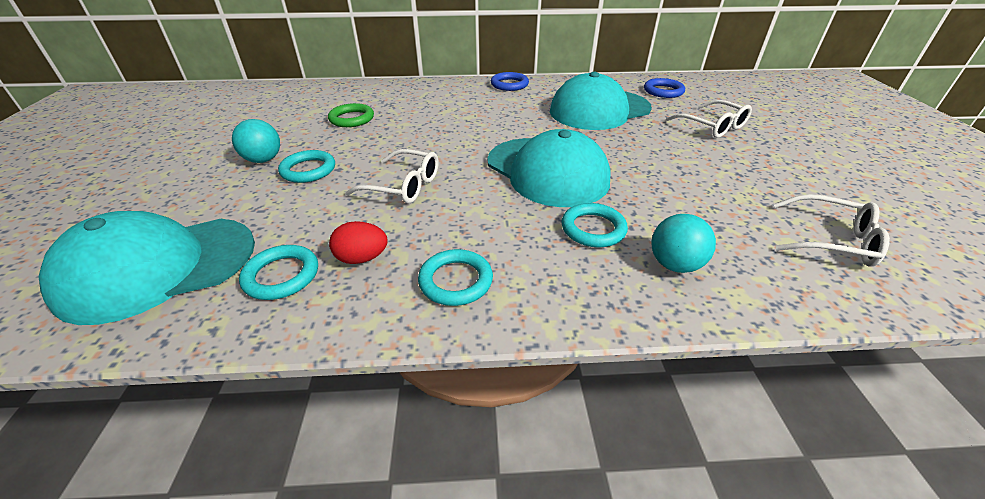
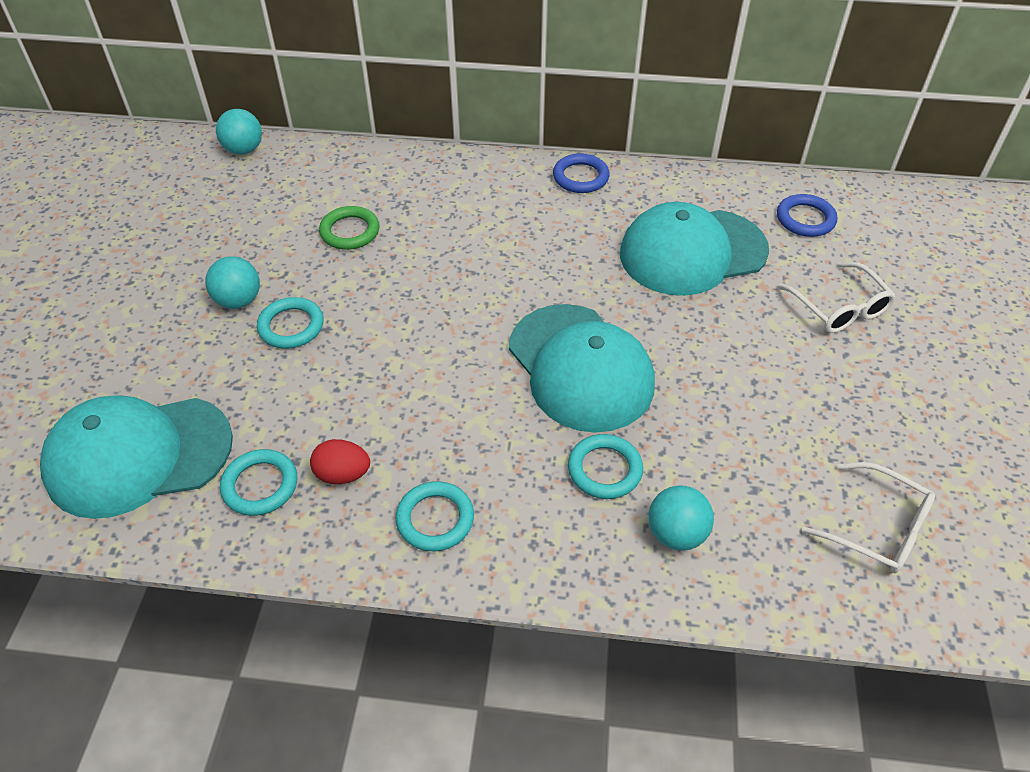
camera: 10 degrees right, 10 degrees up
(270, 88) = (244, 150): none -> turquoise ball
(404, 186) = (401, 370): white glasses -> none

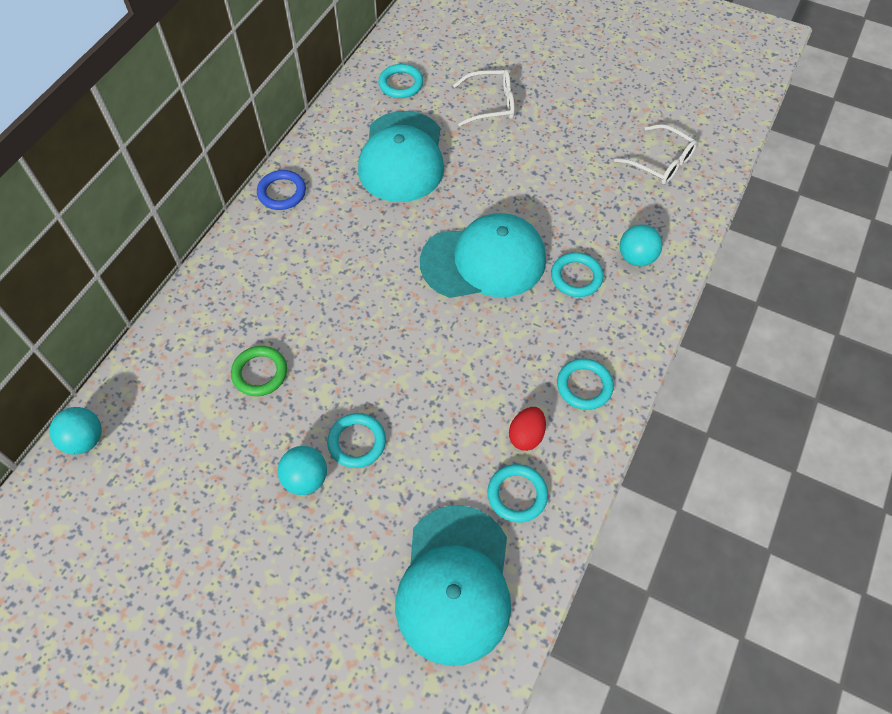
camera: 70 degrees left, 10 degrees up
(805, 219) = (401, 84): blue ring -> turquoise ring
(878, 528) = (661, 162): white glasses -> white glasses turned 75 degrees clockwise

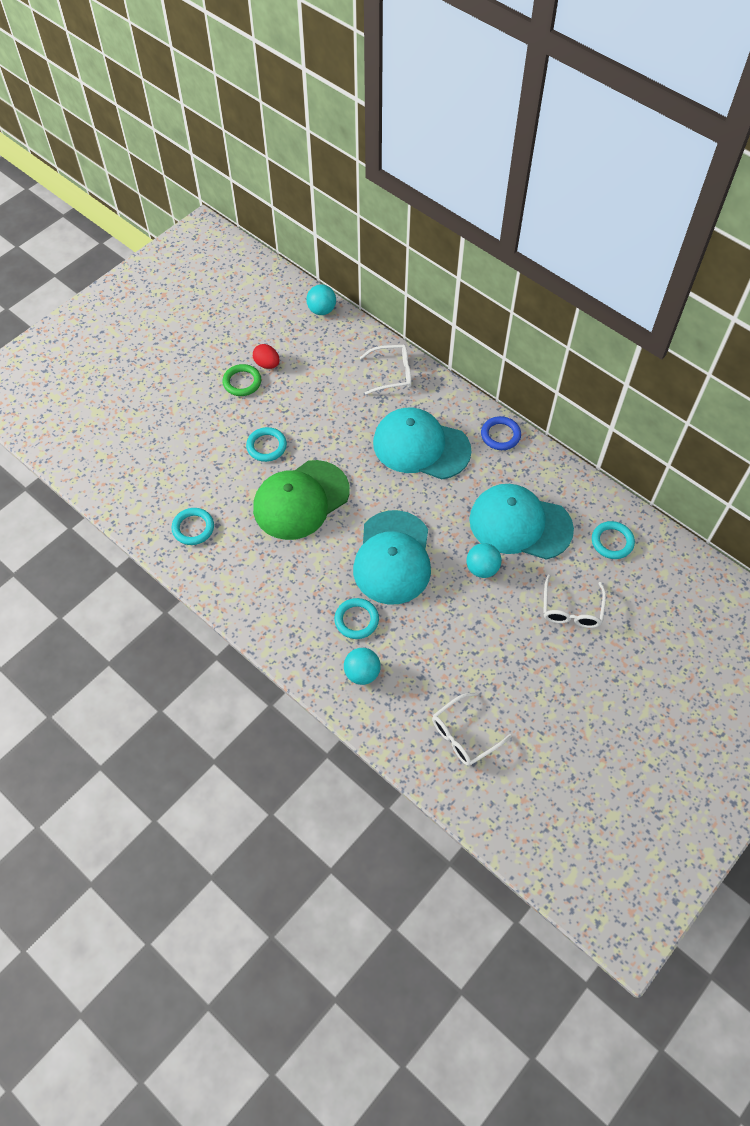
camera: 105 degrees right, 0 degrees up
(200, 321) = (392, 374): none -> white glasses
(260, 373) = (339, 401): green ring -> green ring (242, 382)
(306, 479) = (251, 415): turquoise ball -> turquoise ball (482, 569)
(433, 376) = (301, 500): none -> green cap
(455, 584) = (151, 479): turquoise cap -> turquoise cap (421, 446)
(526, 435) = (233, 545): red egg -> red egg (267, 364)
(584, 386) = (257, 594): turquoise ring -> none

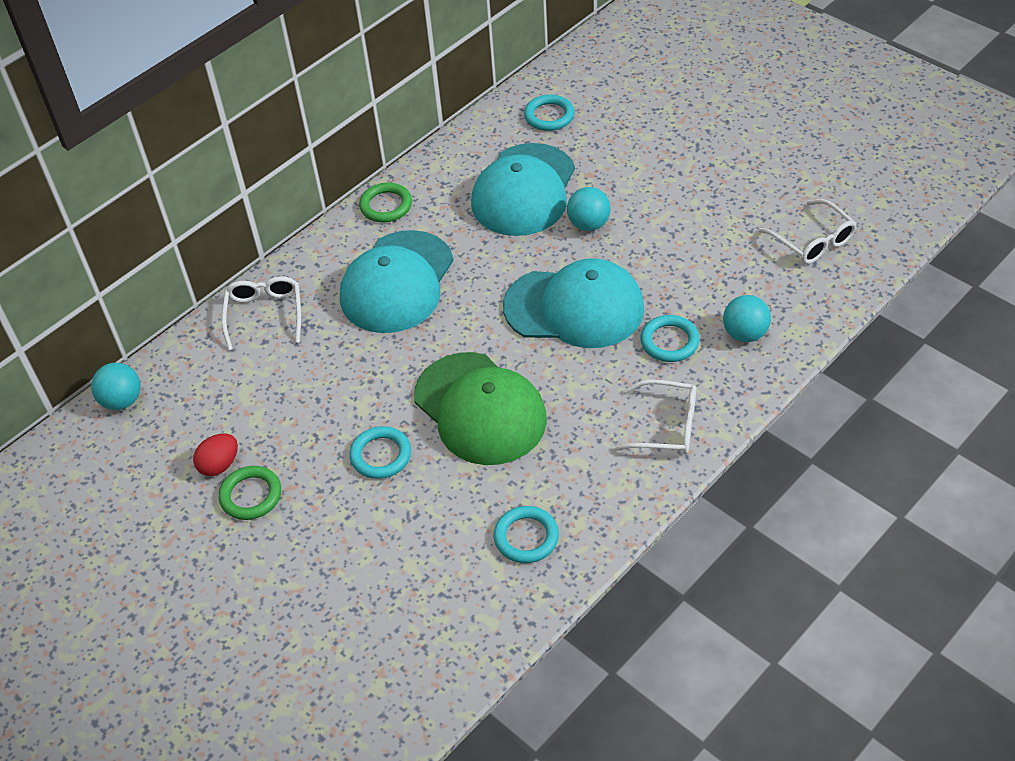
camera: 85 degrees left, 10 degrees down
(500, 435) = (386, 206): blue ring -> green ring
(571, 610) = (641, 151): white glasses -> white glasses (666, 426)

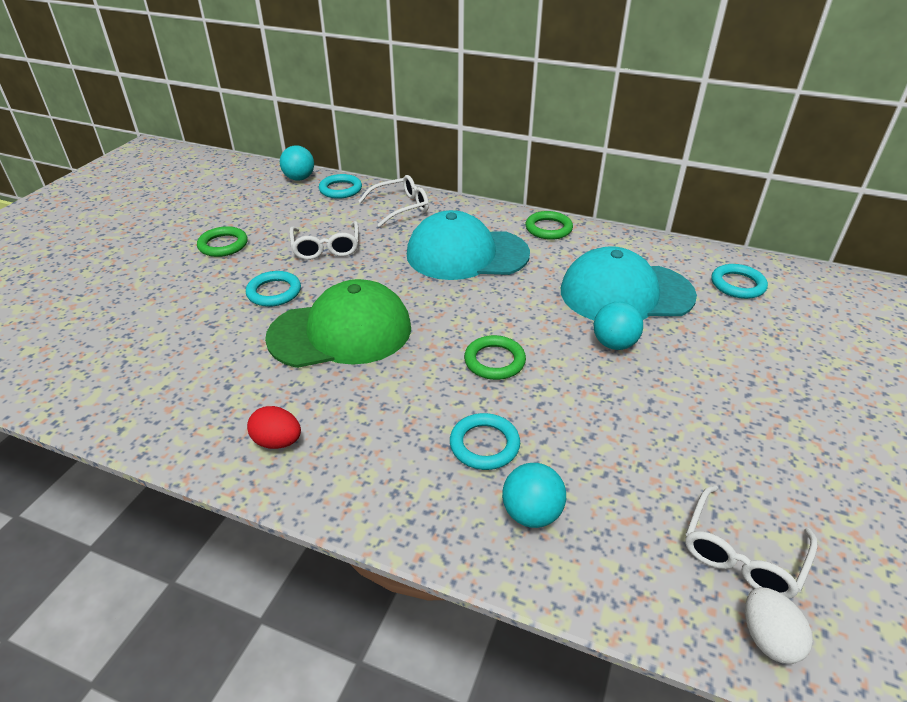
camera: 65 degrees right, 10 degrees down
(219, 465) = (250, 226): red egg -> red egg (277, 442)
(480, 409) = (341, 332): green cap -> green cap turned 135 degrees counterclockwise
(526, 537) = (190, 398): turquoise ring -> turquoise ring (340, 189)
(574, 308) = (494, 361): turquoise cap -> green ring
(666, 426) = (358, 471): white glasses -> white glasses (326, 248)
(870, 256) = (768, 638): none -> white egg

